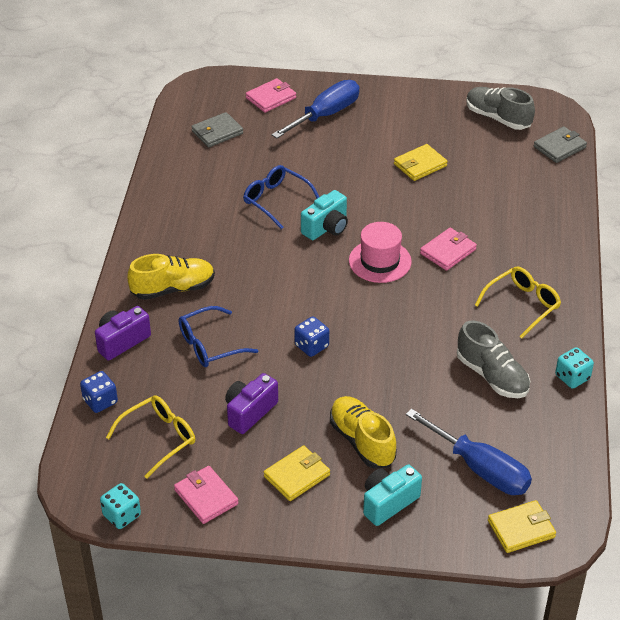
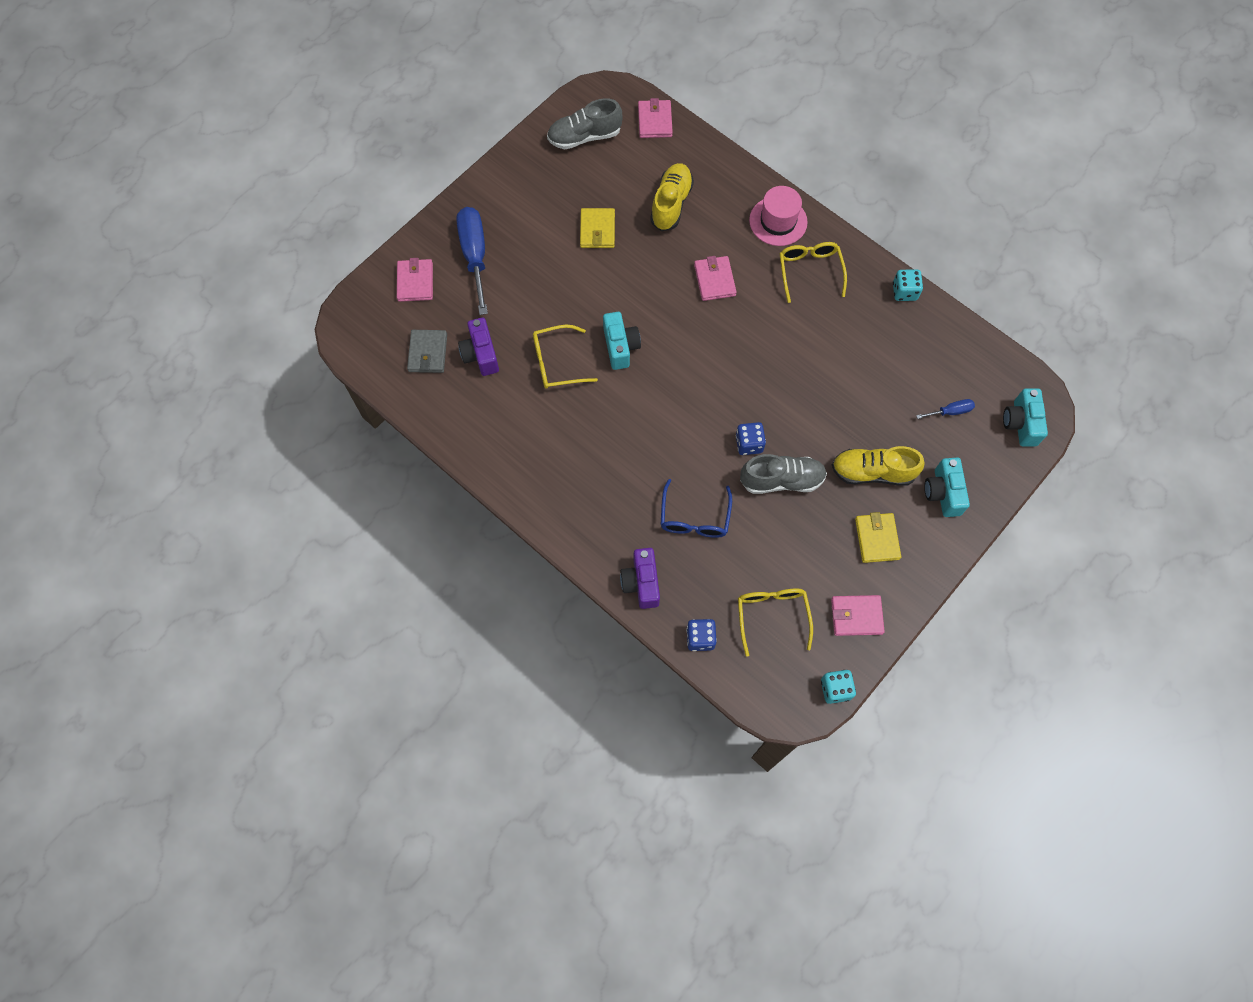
camera: 55 degrees left, 25 degrees up
(173, 289) = (606, 507): yellow shoe -> yellow shoe (671, 204)
(249, 412) = (789, 532): purple camera -> purple camera (481, 354)
(276, 200) = (556, 363): blue glasses -> yellow glasses
(380, 261) = (689, 334): pink hat -> pink hat (778, 221)
(480, 469) = (950, 411): blue screwdriver -> blue screwdriver, size x0.47
(492, 376) = (867, 342): grey shoe -> grey shoe (781, 480)
(521, 529) = (1020, 423): yellow wallet -> turquoise camera
(559, 147) = (655, 121): grey wallet -> pink wallet

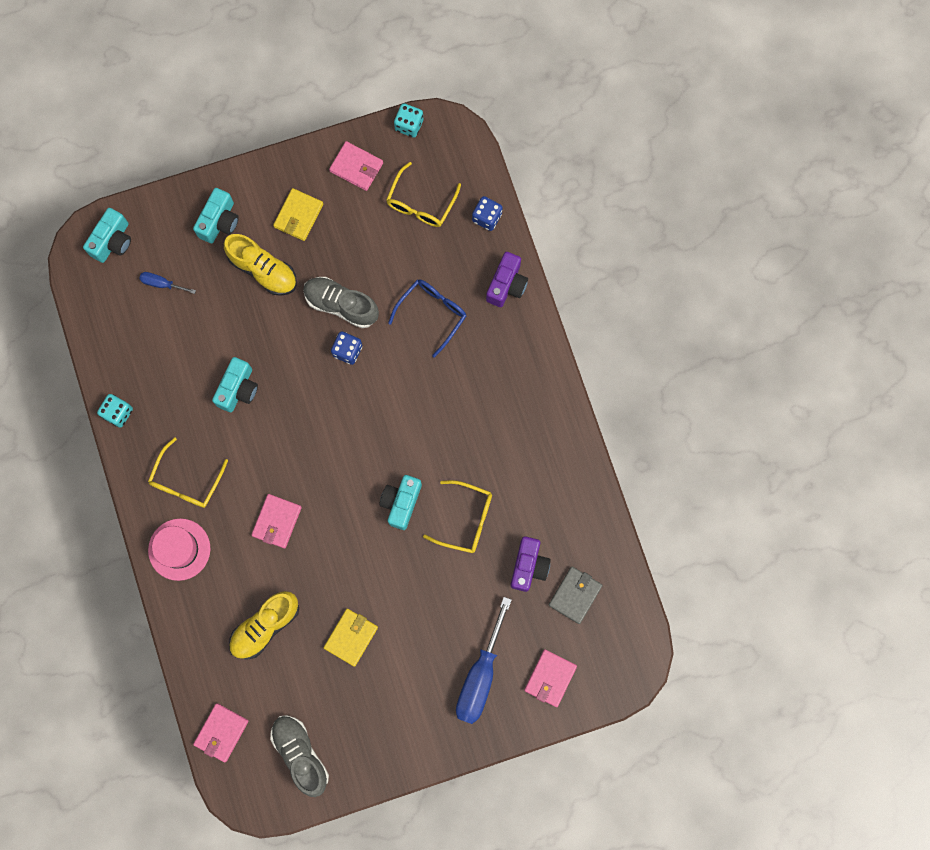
camera: 150 degrees left, 10 degrees up
(584, 137) = (300, 754): grey shoe -> grey shoe turned 135 degrees counterclockwise
(820, 362) = (238, 389): none -> turquoise camera

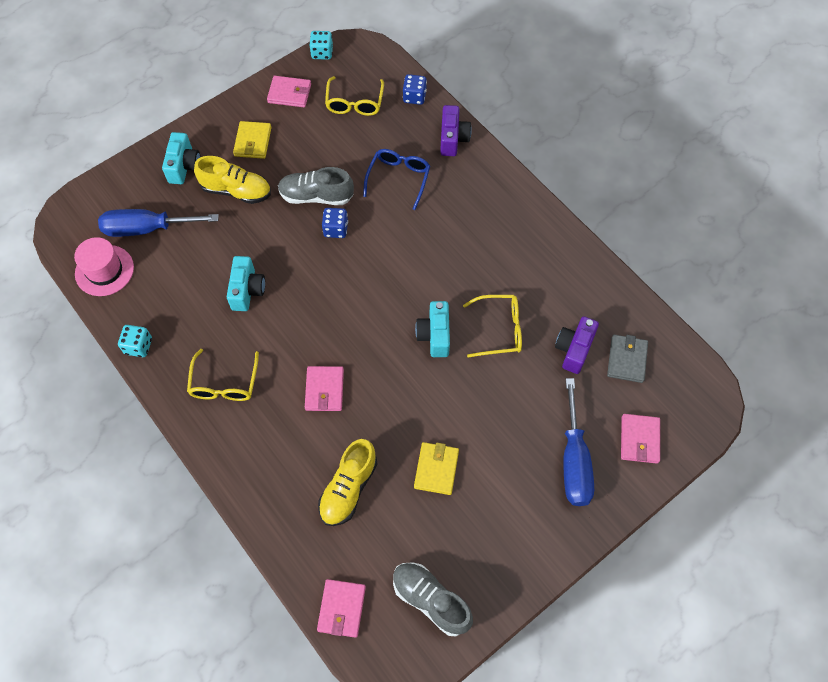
camera: 20 degrees left, 15 degrees down
(113, 241) = (91, 209): turquoise camera -> none
(162, 284) = (147, 228): blue screwdriver -> blue screwdriver, size x2.13
(179, 549) = (238, 447): pink hat -> pink hat (104, 270)
(528, 566) = (574, 349): purple camera -> purple camera turned 150 degrees counterclockwise

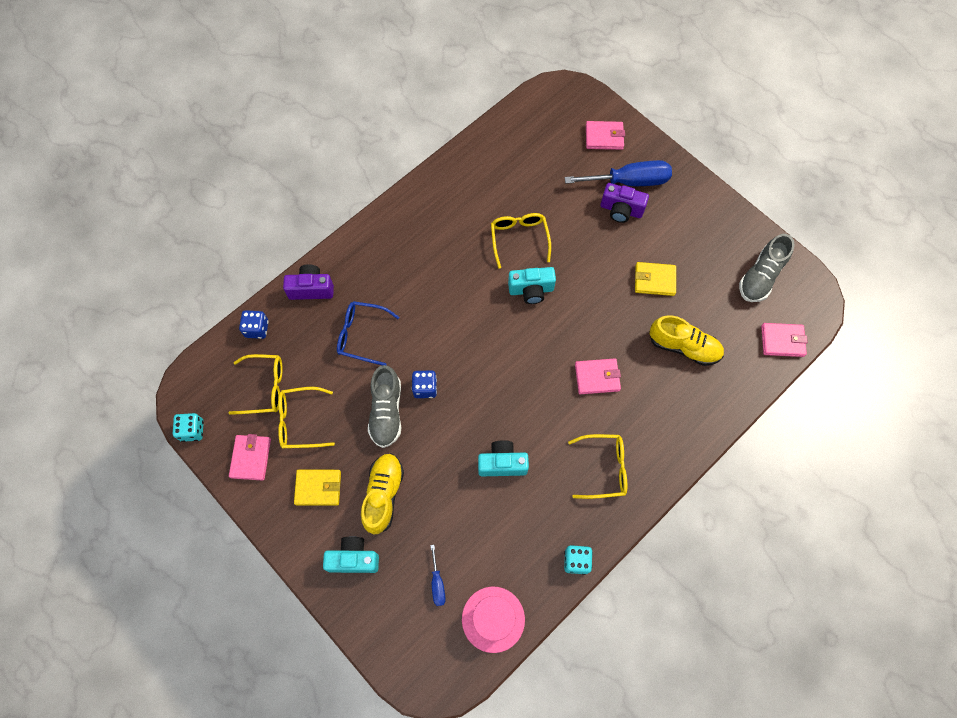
camera: 95 degrees left, 5 degrees up
(147, 228) = (437, 583): blue screwdriver -> blue screwdriver, size x0.47
(318, 129) = (300, 421): none -> yellow glasses
(574, 349) = (531, 182): purple camera -> purple camera (621, 210)
(626, 360) = (536, 145): grey wallet -> none

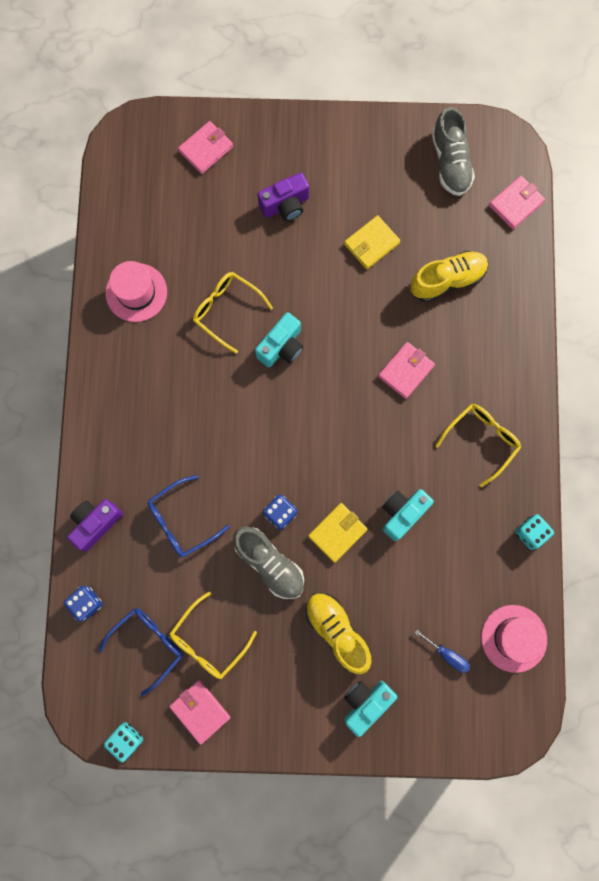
camera: 45 degrees left, 10 degrees up
(265, 387) = (148, 644): yellow glasses -> blue glasses
(318, 488) = (280, 678): yellow wallet -> yellow wallet (337, 532)
(475, 181) = (136, 292): none -> pink hat
(629, 181) = (267, 172): blue screwdriver -> none

